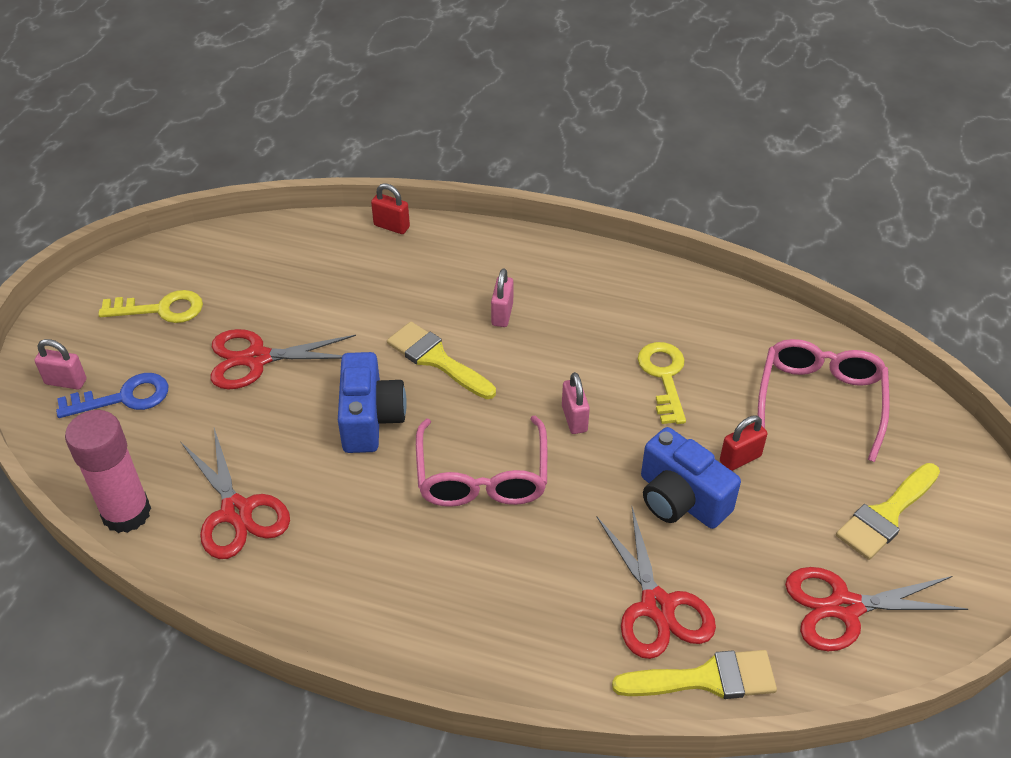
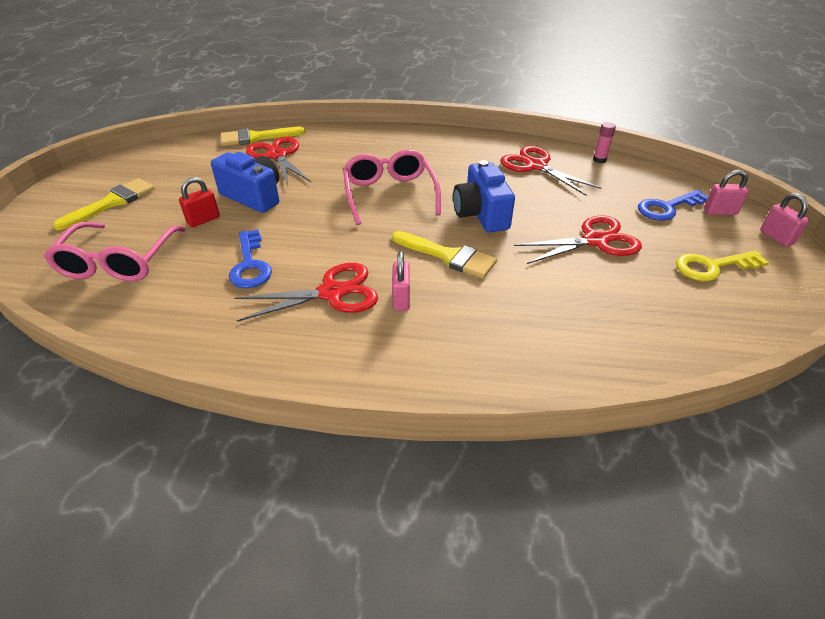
camera: 170 degrees right, 5 degrees down
(126, 513) = (599, 160): pink glue stick -> pink glue stick, size x0.45
(391, 226) = (561, 384): red padlock -> none
(574, 419) = (327, 230): pink padlock -> pink padlock (776, 237)
(663, 377) = (250, 265): yellow key -> blue key
(844, 607) = (167, 164): red scissors -> red scissors (331, 293)

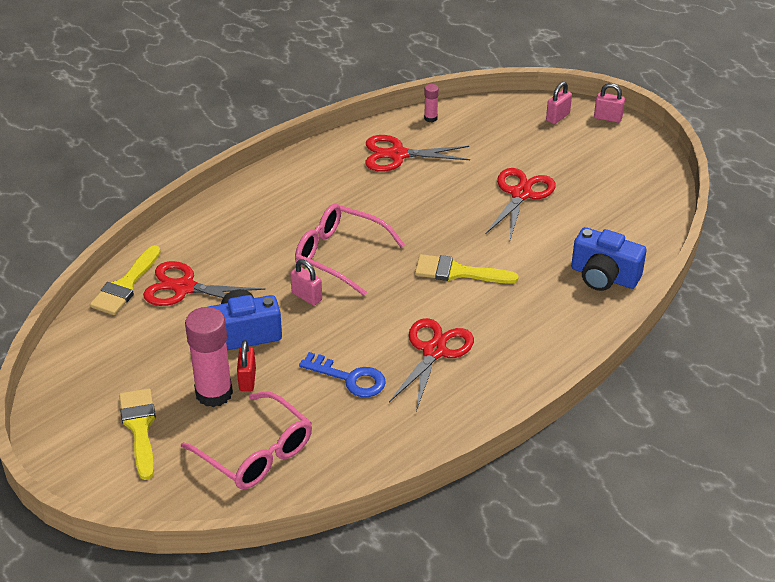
camera: 50 degrees left, 0 degrees up
(175, 213) = (214, 393): none -> pink glue stick
(401, 299) = (479, 321): pink padlock -> pink padlock (307, 296)
(448, 256) = (458, 272): yellow brush -> yellow brush turned 150 degrees counterclockwise
(481, 214) = (427, 225): blue camera -> blue camera (604, 276)
(667, 208) = (526, 135): blue key -> none
(712, 267) = (602, 166): yellow key -> none

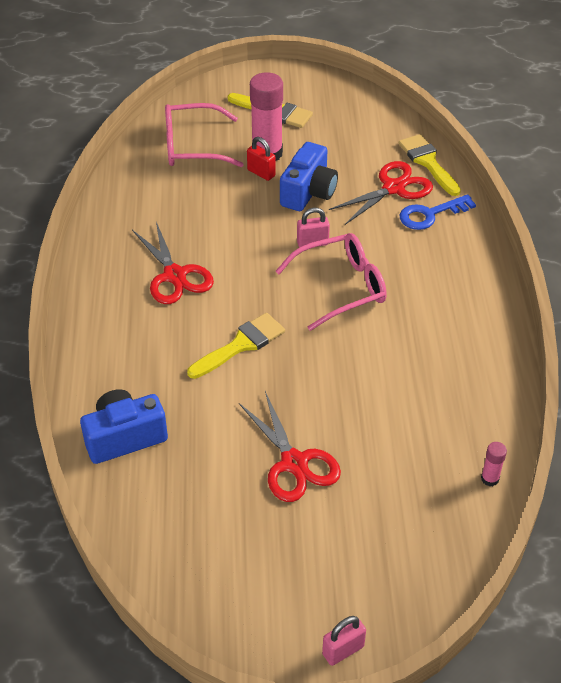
camera: 130 degrees right, 5 degrees up
(350, 378) = (203, 219): blue key -> blue key (430, 214)
(397, 155) = (448, 410): red scissors -> none
(557, 117) = (389, 599): pink padlock -> none

